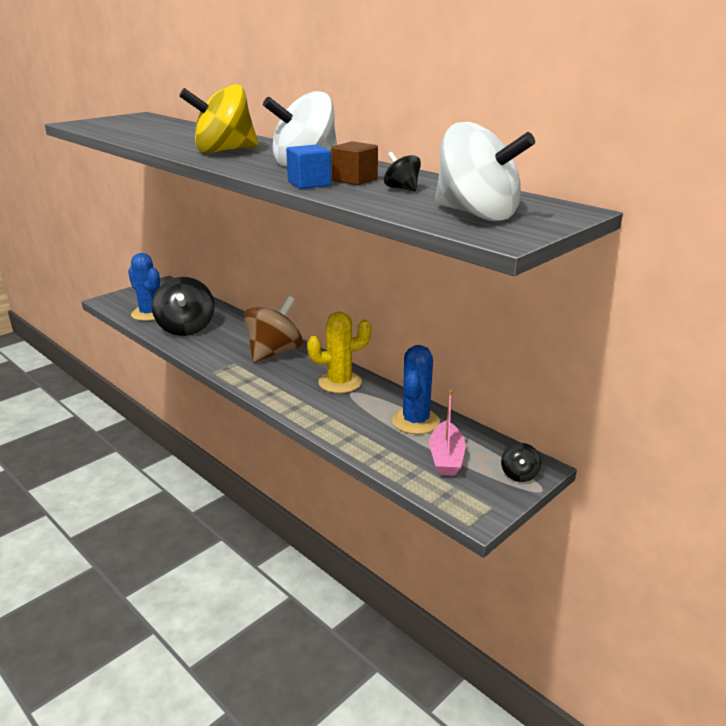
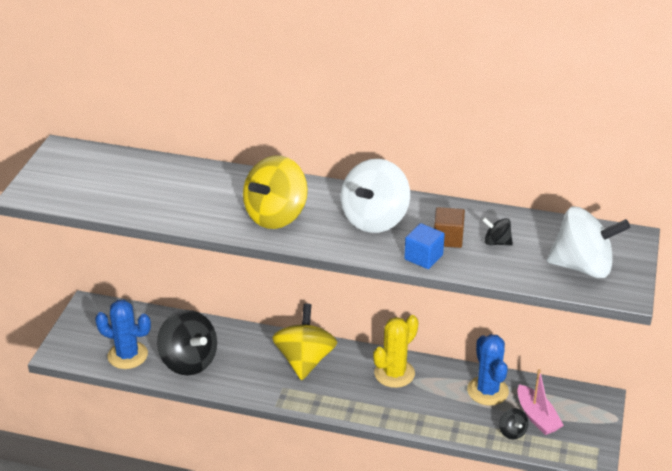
camera: 30 degrees left, 10 degrees up
(274, 352) = (305, 360): brown spinning top -> yellow spinning top
(519, 475) = (595, 411): black spinning top -> black spinning top (512, 432)

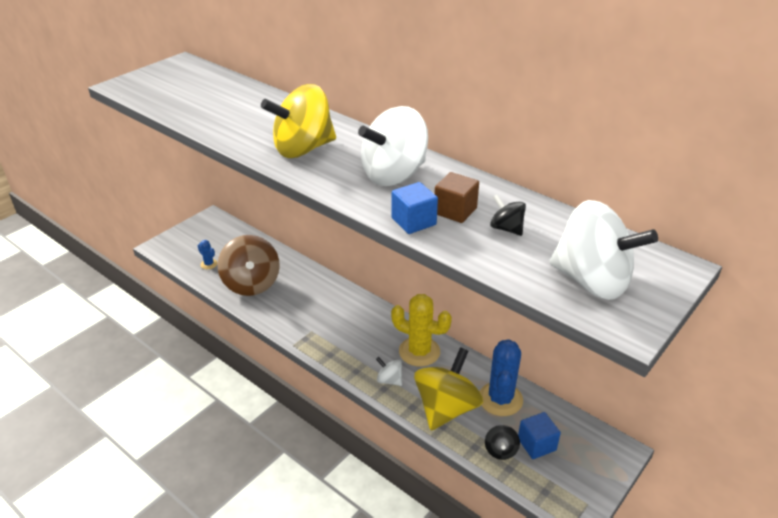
camera: 25 degrees right, 0 degrees up
(127, 355) = (209, 264): blue cactus -> blue cactus, size x0.47
(189, 361) = (251, 284): black spinning top -> brown spinning top
(305, 360) = (347, 314): yellow spinning top -> yellow spinning top (446, 408)
(385, 407) = (389, 380): none -> white spinning top
(394, 373) = (419, 352): yellow cactus -> yellow cactus turned 45 degrees clockwise
(537, 417) = (536, 444): pink boat -> blue cube

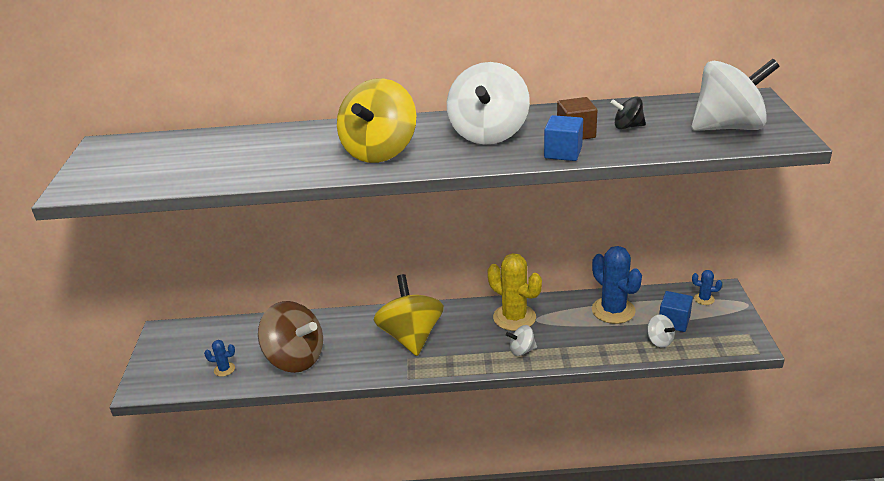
camera: 40 degrees left, 5 degrees down
(419, 352) = (514, 317): yellow cactus -> yellow cactus turned 60 degrees clockwise
(446, 408) = (588, 340): yellow spinning top -> yellow spinning top (411, 337)
(500, 450) = (659, 341): black spinning top -> white spinning top
(592, 445) = (704, 299): none -> blue cactus

